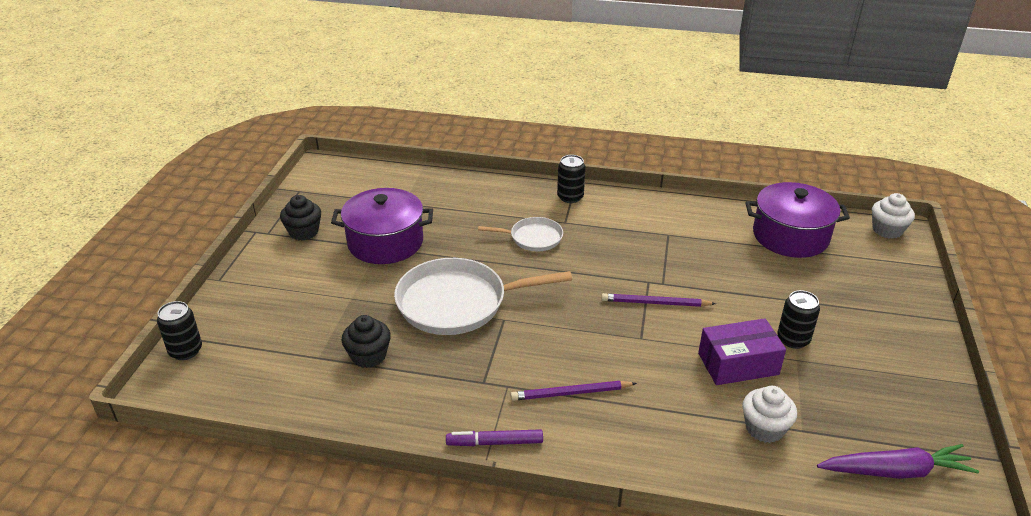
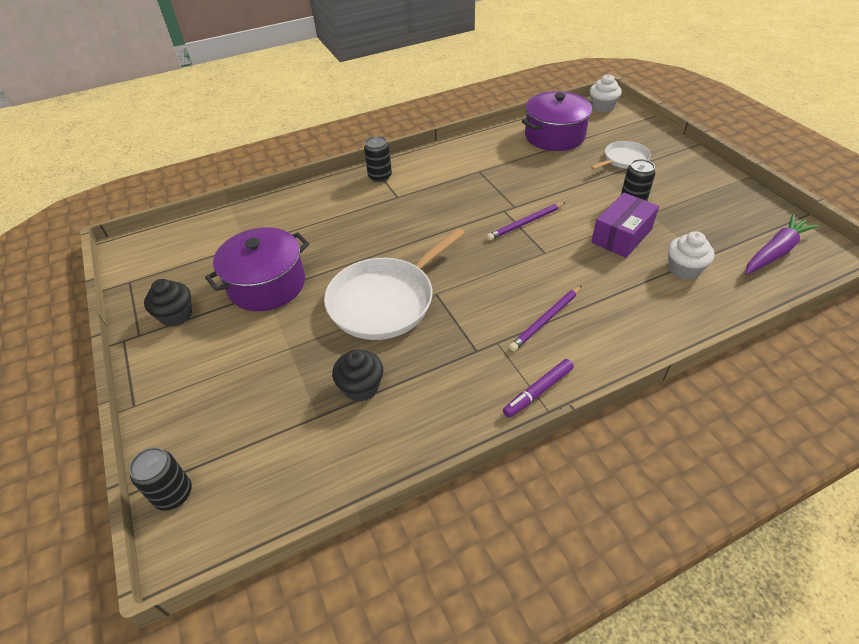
camera: 35 degrees left, 10 degrees up
(533, 238) = (387, 220): white pan -> white pan (624, 159)

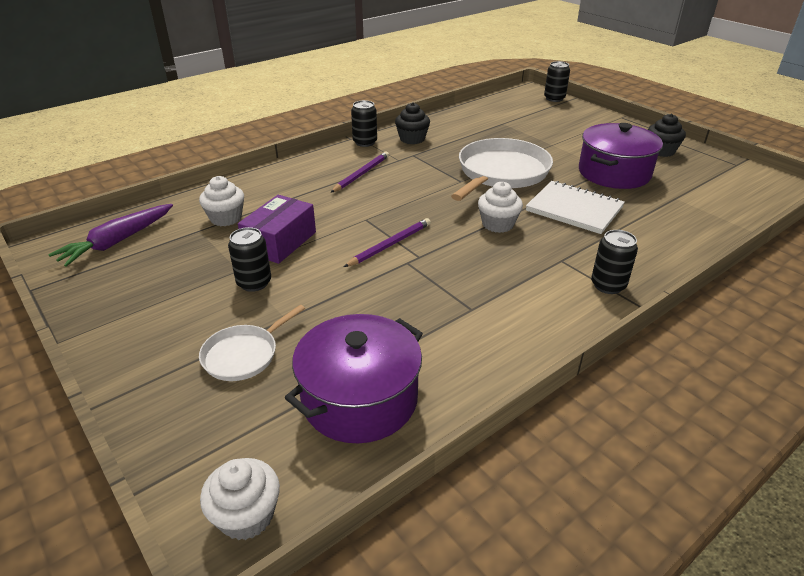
camera: 165 degrees right, 10 degrees down
(348, 242) = (574, 209): none -> white notebook
(361, 387) = (484, 134): black cupcake -> black cupcake (412, 139)
(426, 233) = (498, 224): none -> white cupcake
(538, 391) = (365, 142): purple marker -> black can

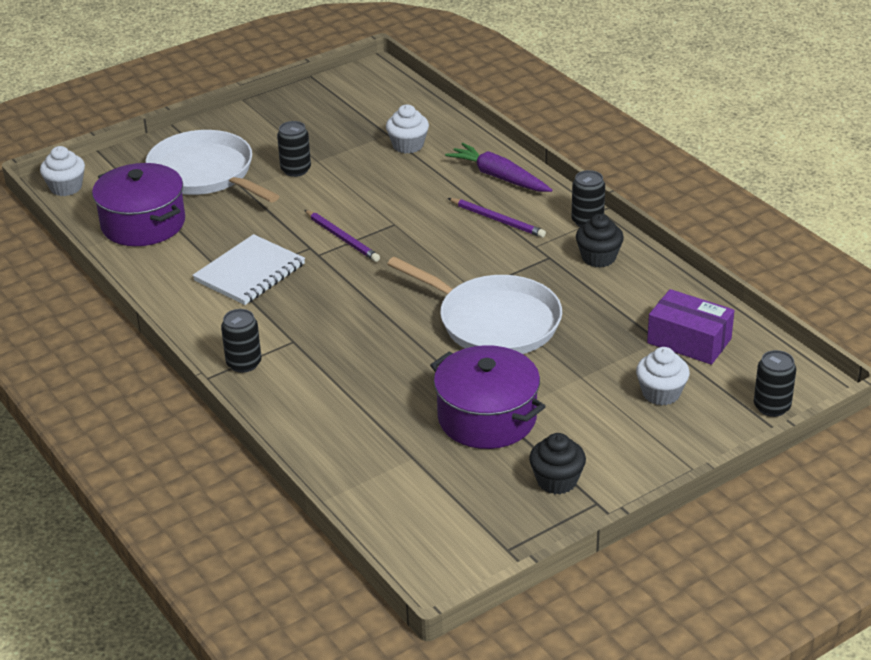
camera: 95 degrees right, 0 degrees up
(117, 242) = (374, 98): purple carrot -> purple carrot (499, 177)
(243, 355) = (205, 173): white pan -> white pan, size x1.89
(280, 242) = (359, 177): purple box -> purple box (689, 341)
(498, 224) = (370, 307): white cupcake -> white cupcake (661, 393)
(574, 209) = (395, 367): white notebook -> white notebook (250, 272)

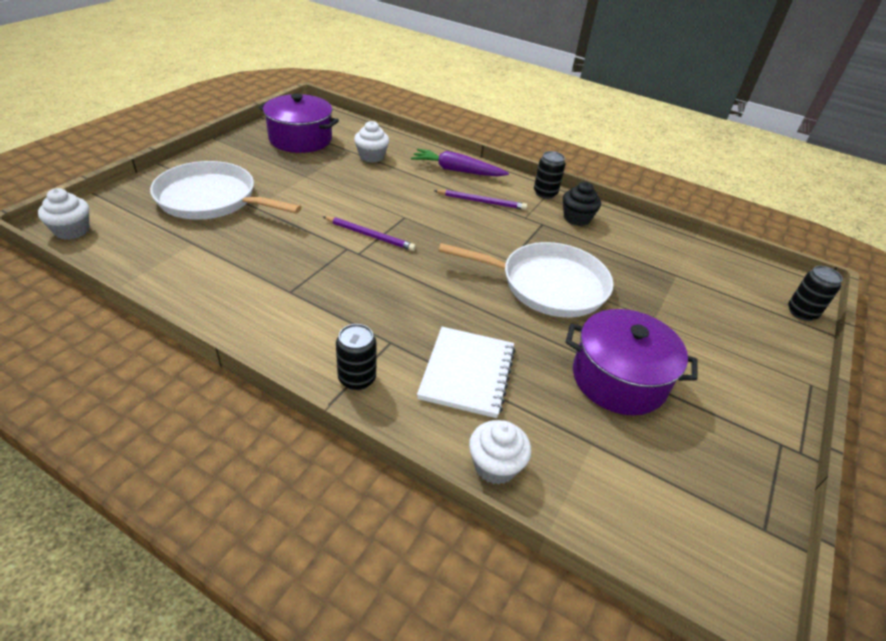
camera: 30 degrees left, 5 degrees up
(143, 224) = (172, 252): purple pot -> purple pot (300, 139)
(250, 272) = (306, 281): white notebook -> white notebook (467, 373)
(296, 170) = (292, 186): black can -> none
(557, 481) = (730, 430): black cupcake -> none
(661, 393) = (722, 320): white cupcake -> white cupcake (495, 465)
(689, 341) = (696, 271): purple box -> none

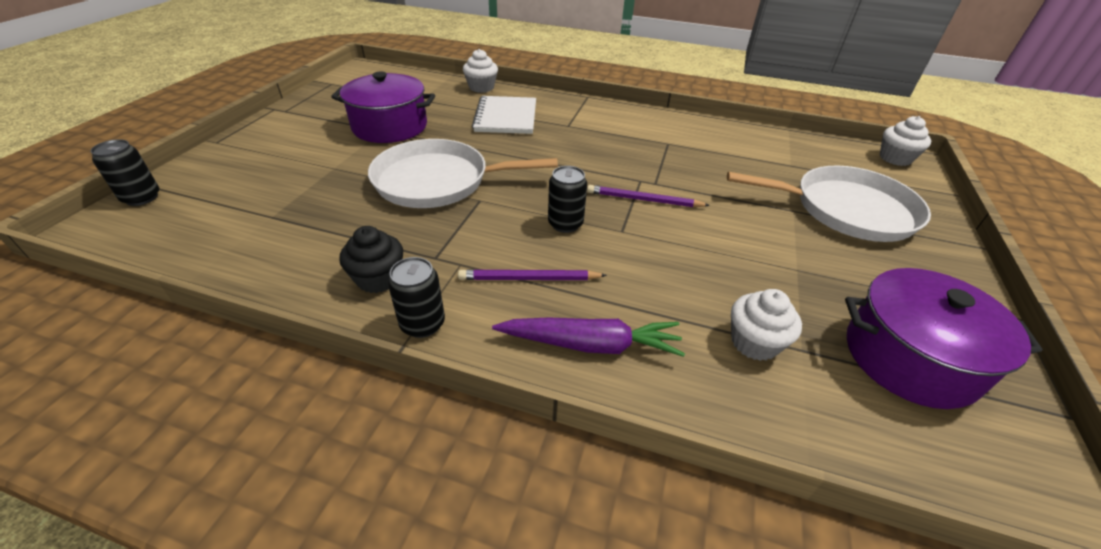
camera: 170 degrees right, 0 degrees up
(357, 378) = (578, 107): black can -> black can (565, 224)

